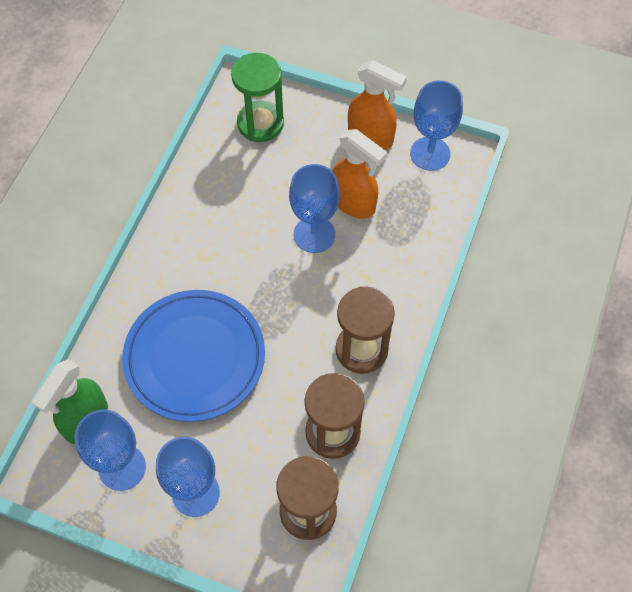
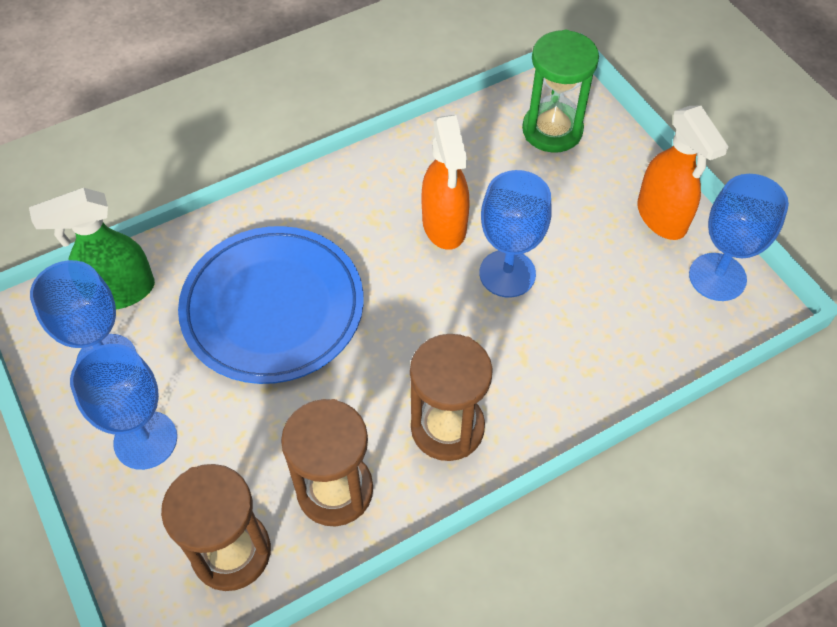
camera: 40 degrees right, 5 degrees down
(354, 203) = (580, 271): orange spray bottle -> orange spray bottle (444, 226)

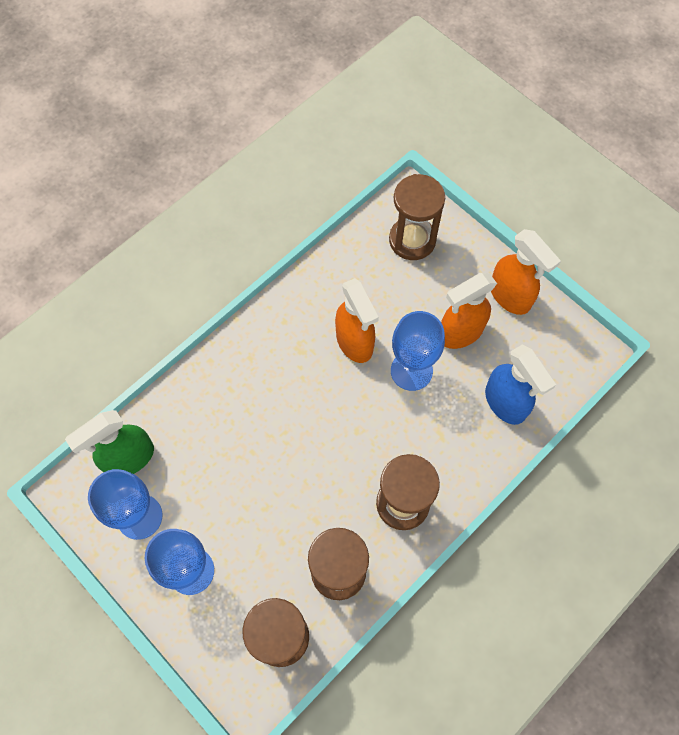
camera: 15 degrees left, 10 degrees up
(273, 308) = (249, 442): blue plate -> none
(552, 130) = (412, 240): green hourglass -> brown hourglass
(584, 244) = (460, 332): none -> orange spray bottle
(621, 339) = (505, 403): none -> blue spray bottle
(717, 277) = (560, 336): blue goblet -> none

